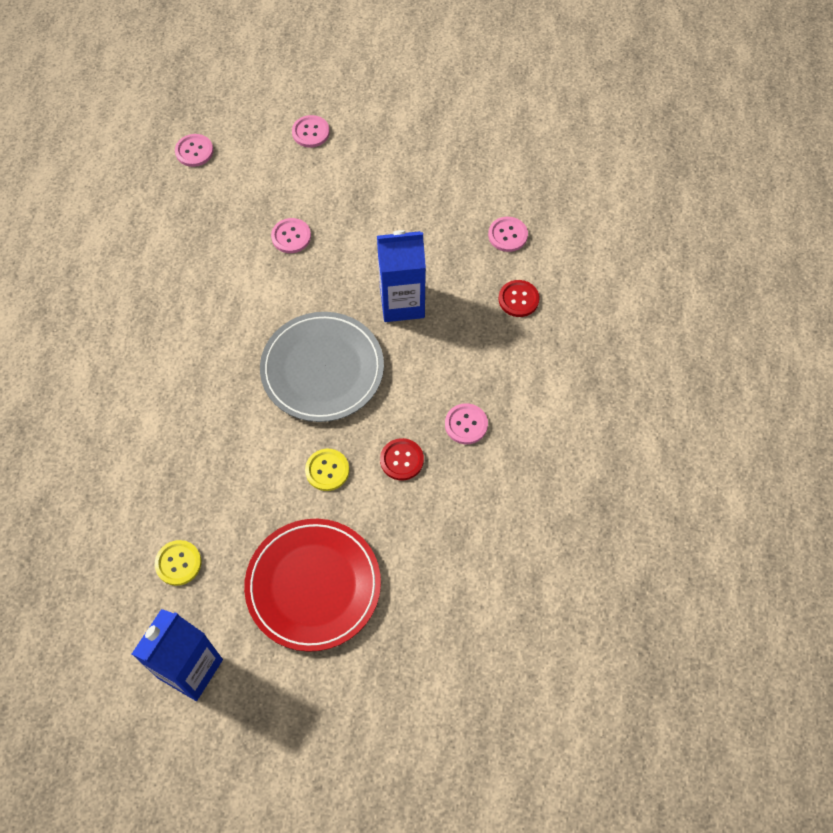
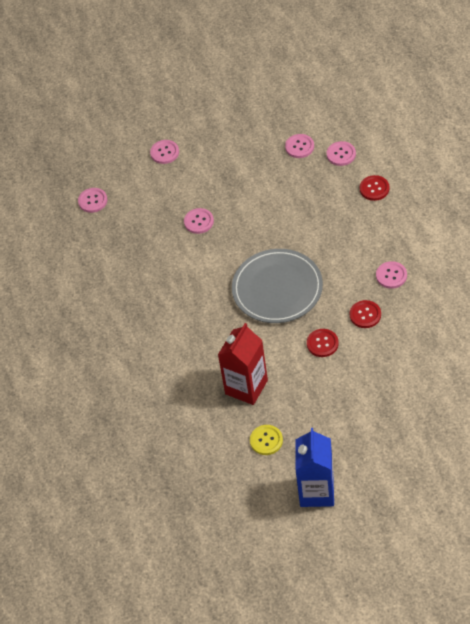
camera: 20 degrees left, 10 degrees down
(203, 478) = (246, 387): none -> red carton
(313, 586) = (360, 410): red plate -> none
(327, 470) = (322, 343): yellow button -> red button
(402, 303) = (301, 226): blue carton -> none
(466, 201) = (299, 147): none -> pink button

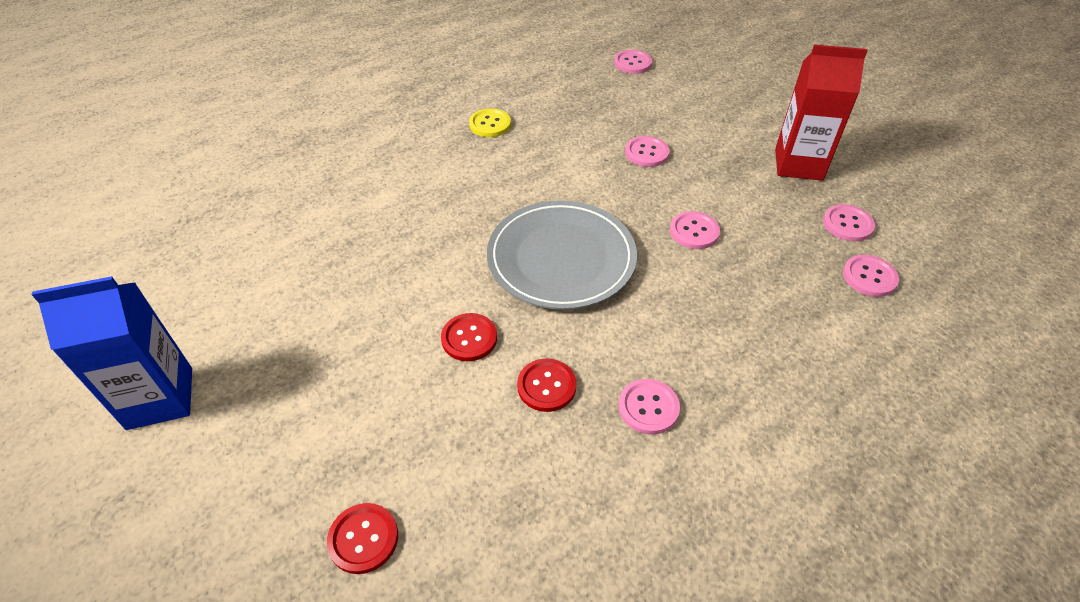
camera: 65 degrees right, 5 degrees down
(164, 152) = (743, 100): pink button -> pink button (694, 231)
(246, 387) = (367, 263): red carton -> red carton (798, 164)
(266, 440) = (267, 308): yellow button -> yellow button (490, 124)
(374, 189) = (828, 338): red button -> red button (363, 539)

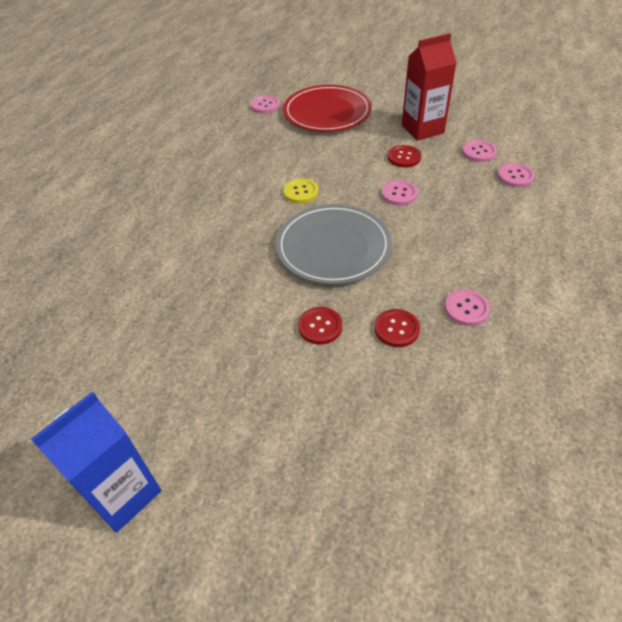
camera: 30 degrees left, 0 degrees up
(363, 539) = (370, 489): red button -> red button (404, 157)
(490, 124) = (202, 183): yellow button -> yellow button (300, 192)
(646, 153) = (327, 158): pink button -> none
(696, 98) = (327, 112): none -> red plate

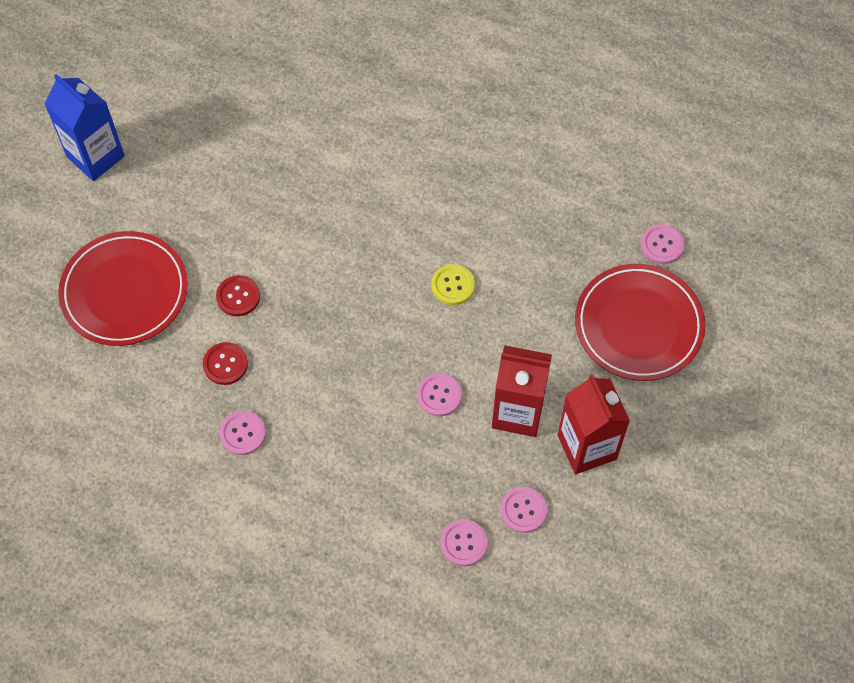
camera: 90 degrees right, 15 degrees up
(320, 432) = (124, 291): none -> red plate
(333, 247) = (349, 315): grey plate -> none
(404, 157) = (517, 412): red button -> red carton

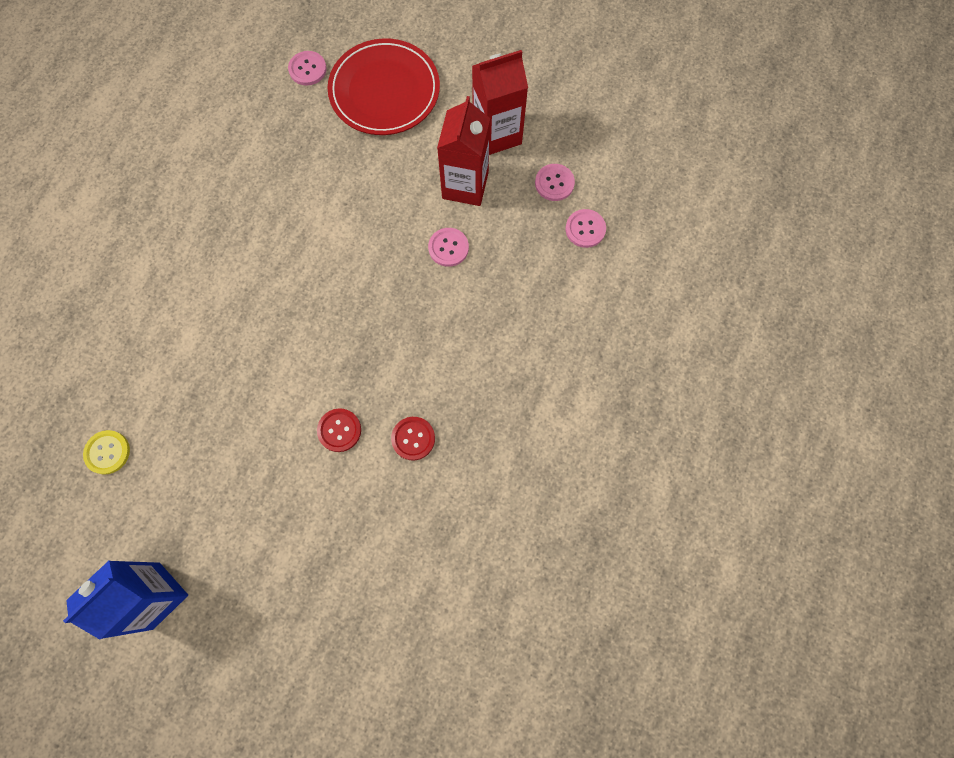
camera: 90 degrees left, 10 degrees up
(124, 291) = (327, 547): red plate -> none
(242, 433) = (486, 418): pink button -> none
(453, 285) = (338, 236): yellow button -> yellow button (107, 452)

